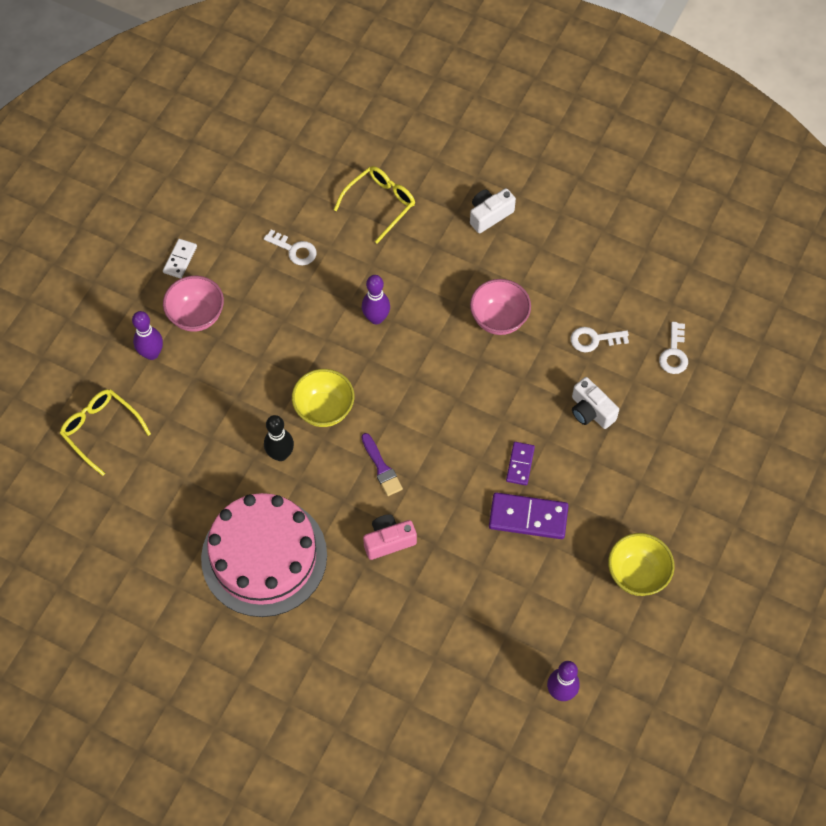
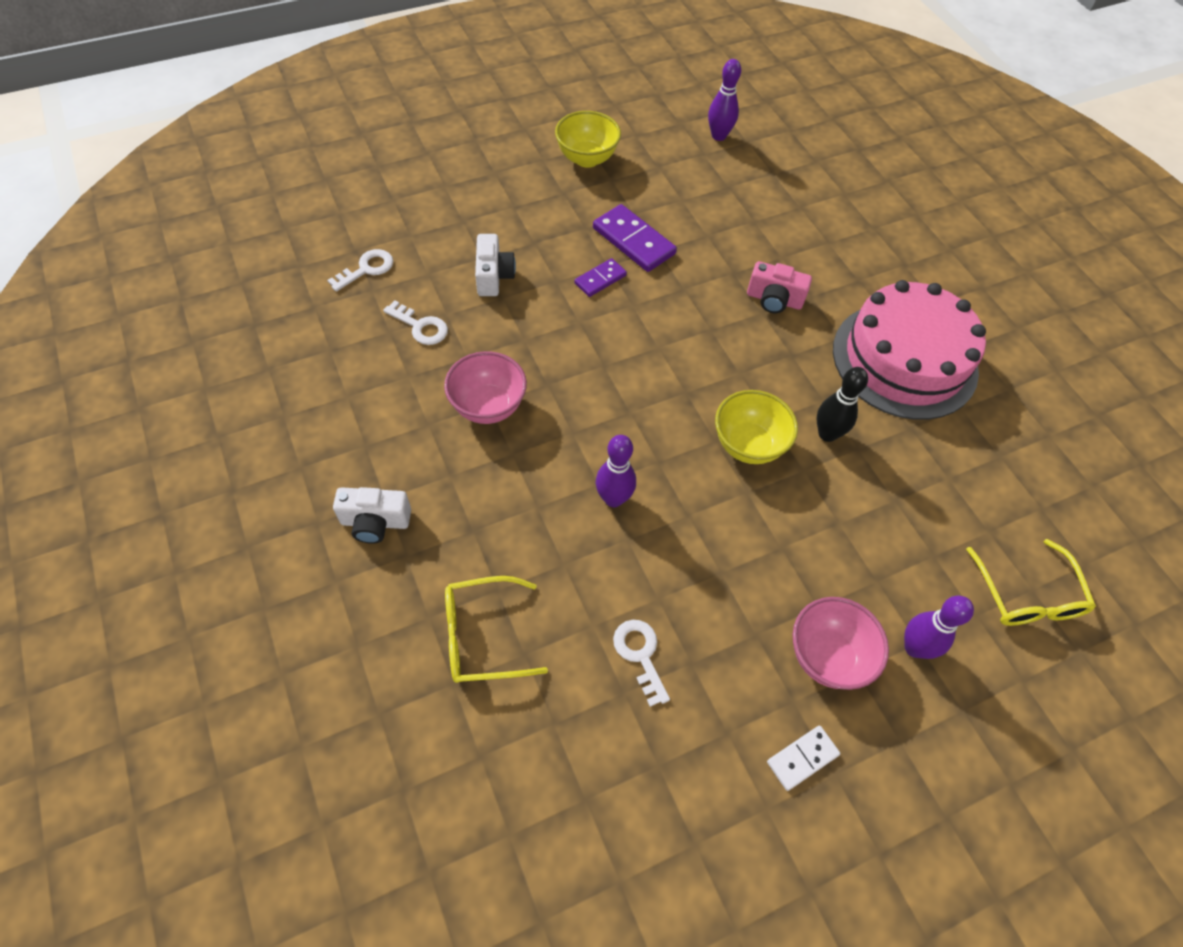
camera: 145 degrees left, 5 degrees down
(381, 468) = (732, 357): purple brush -> none

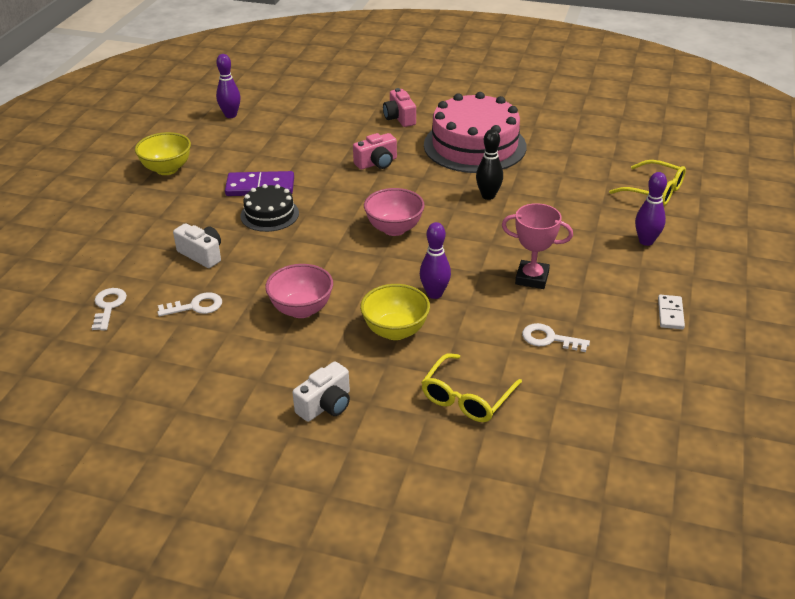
camera: 45 degrees left, 20 degrees down
(600, 279) = (269, 214): purple domino -> black cake
(726, 571) = (532, 278): none -> pink trophy
(748, 445) = (461, 226): yellow bowl -> yellow bowl (395, 331)
(827, 656) = (621, 272): pink bowl -> pink bowl (394, 229)
(874, 261) = (399, 118): none -> pink camera

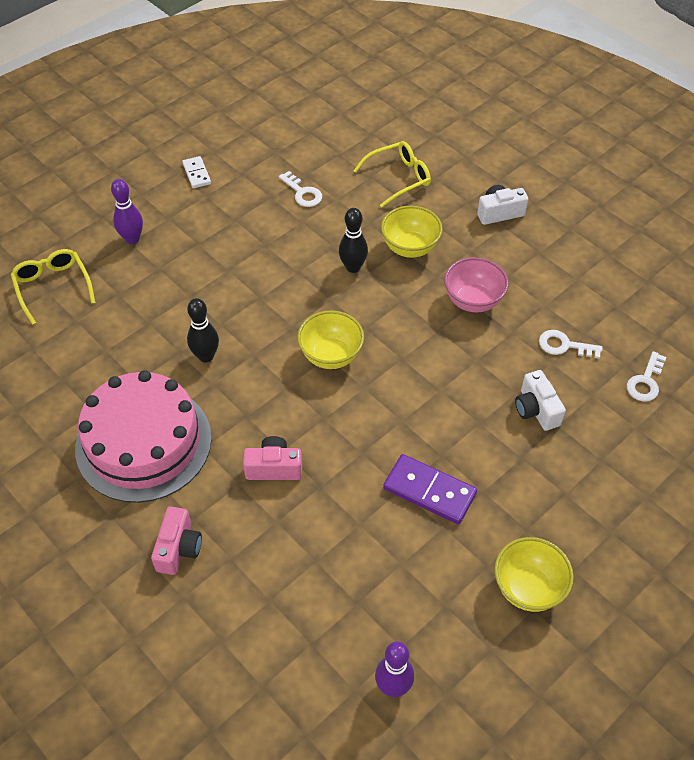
camera: 150 degrees left, 15 degrees up
(269, 214) = (441, 437): black cake -> none
(394, 229) = (331, 356): pink bowl -> yellow bowl
(434, 294) = (353, 267): purple bowling pin -> black bowling pin
(532, 278) = (262, 247): pink trophy -> none
(670, 314) = (197, 174): white domino -> white domino turned 60 degrees counterclockwise

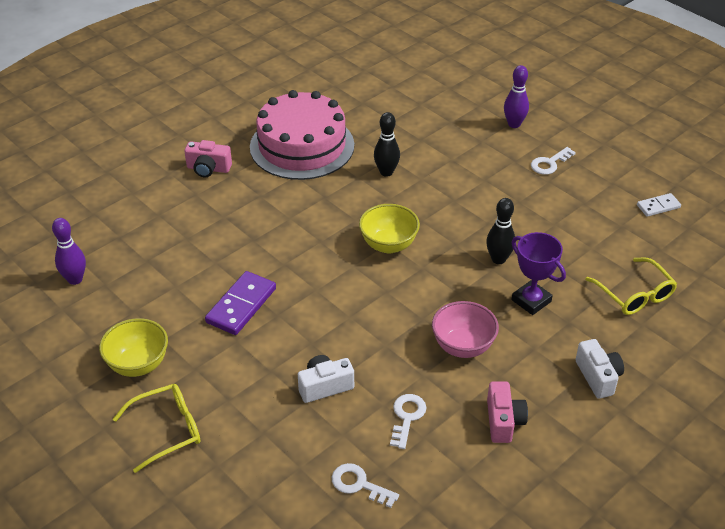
camera: 90 degrees right, 10 degrees down
(53, 287) = (454, 89): yellow glasses -> yellow glasses (167, 430)
(197, 174) = (604, 155): white domino -> white domino (658, 206)
(274, 468) = (273, 214): pink camera -> pink camera (503, 421)
(303, 193) = (594, 224): white key -> white key (549, 163)
(410, 248) = (531, 301): yellow bowl -> purple trophy

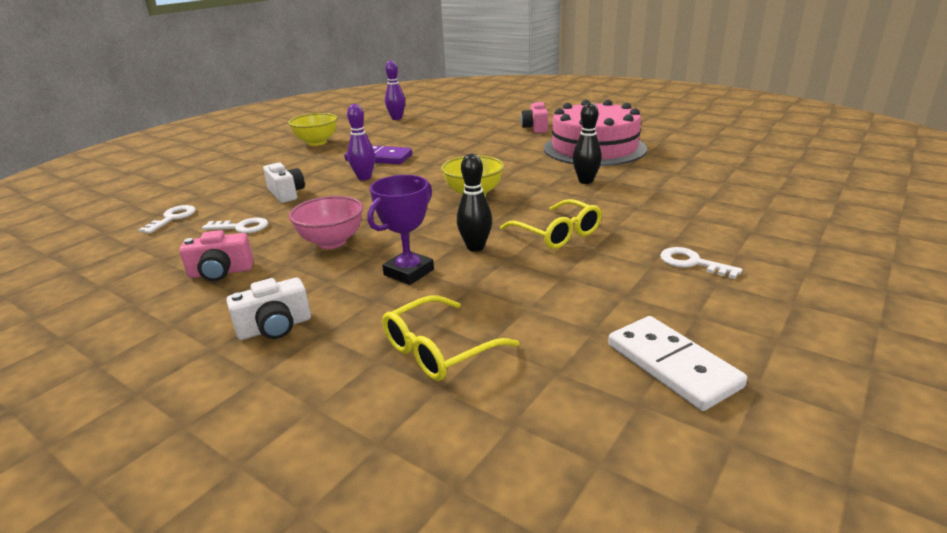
camera: 80 degrees right, 15 degrees down
(167, 430) = (254, 157): yellow glasses -> yellow glasses (557, 234)
(514, 124) = (752, 233): purple bowling pin -> purple bowling pin (364, 178)
(658, 206) = (672, 365): white domino -> white domino, size x1.72

